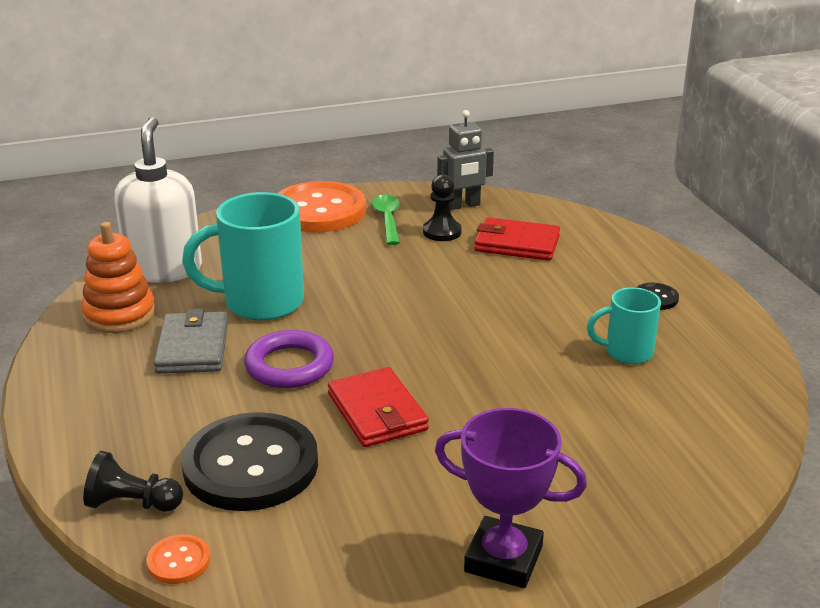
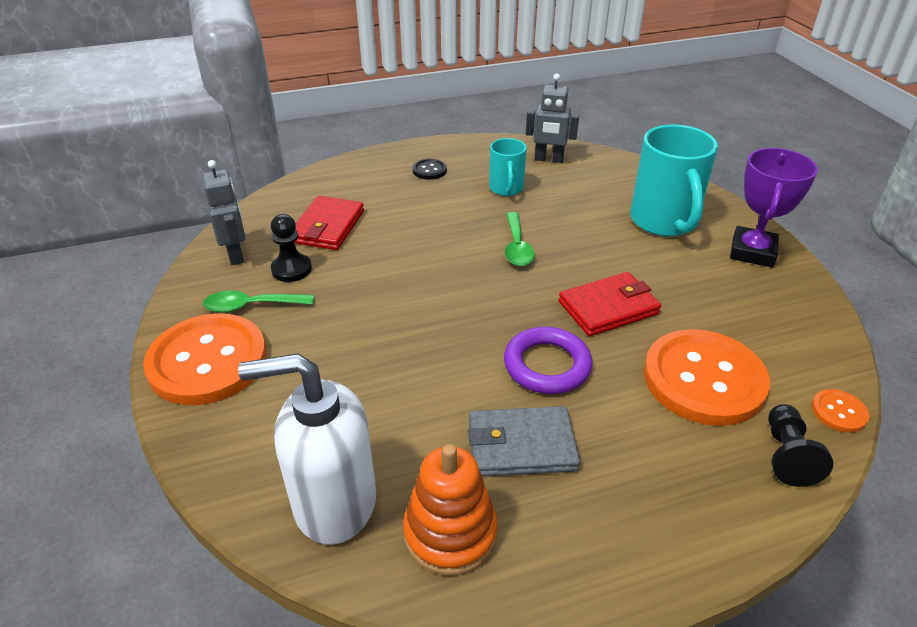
camera: 90 degrees left, 10 degrees up
(251, 465) = (703, 379): black button -> orange button
(260, 302) = (426, 397): turquoise mug -> turquoise mug (664, 222)
(493, 356) = (517, 247): none -> green spoon
(722, 390) = (548, 159): none -> grey robot

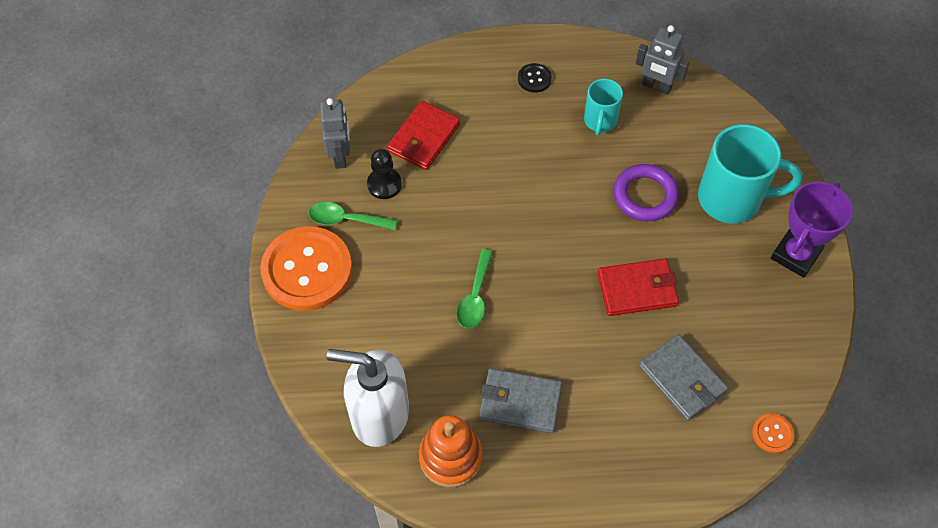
camera: 15 degrees right, 20 degrees up
(517, 247) = (584, 201): green spoon -> green spoon (475, 297)
(547, 365) = (564, 336): purple ring -> purple ring (645, 196)
(664, 222) = (732, 199): turquoise mug -> turquoise mug turned 90 degrees counterclockwise
(703, 379) = (682, 379): orange button -> grey wallet
(787, 455) = (711, 459): black pawn -> none

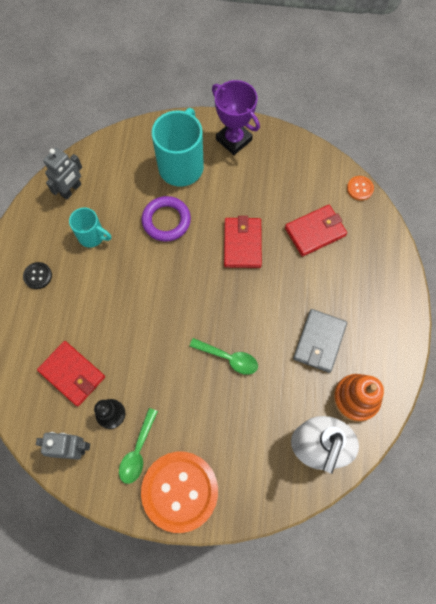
camera: 80 degrees left, 10 degrees up
(682, 379) = (315, 232): grey wallet -> red wallet

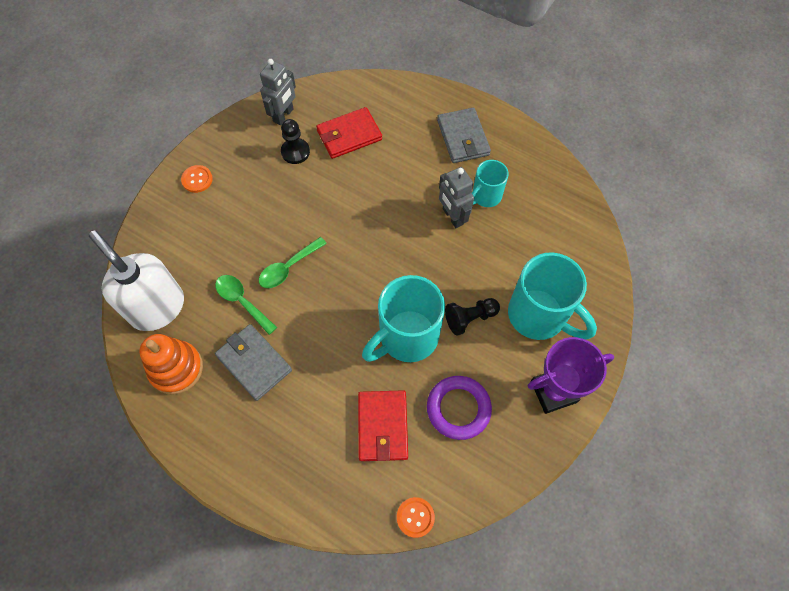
camera: 115 degrees right, 5 degrees down
(38, 276) = (463, 138): black button -> grey wallet
(71, 190) = (551, 195): grey robot -> grey robot (452, 217)
(138, 451) = (250, 161): green spoon -> green spoon (242, 301)
(166, 221) = (472, 271): purple ring -> purple ring (458, 408)
(180, 491) = (197, 179): orange button -> orange button, size x0.42
(206, 208) = (470, 318): none -> black pawn
(242, 244) = (407, 337): red wallet -> turquoise mug

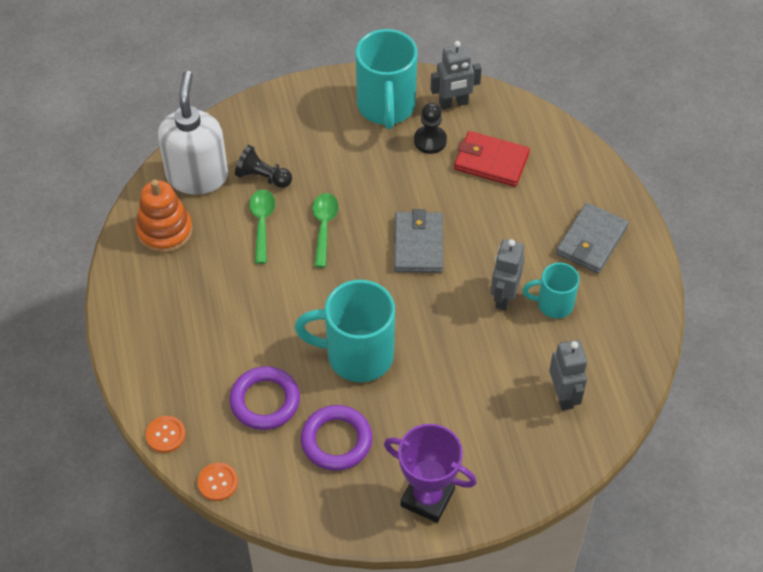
camera: 45 degrees right, 10 degrees down
(197, 179) = (327, 102): orange button -> orange button (165, 435)
(254, 363) = (222, 274): grey wallet -> grey wallet (418, 244)
(288, 268) = (324, 226): green spoon -> green spoon turned 90 degrees clockwise
(382, 426) = (265, 401): red wallet -> purple ring
(470, 318) = (424, 385): black pawn -> black pawn (262, 177)
(539, 315) = (485, 433): turquoise mug -> turquoise mug (386, 107)
(554, 249) = (563, 396): none -> grey robot

